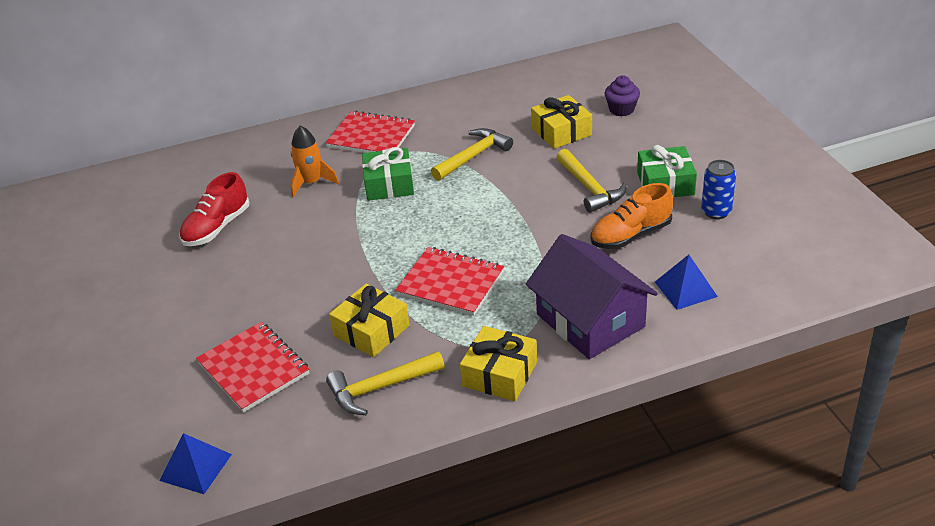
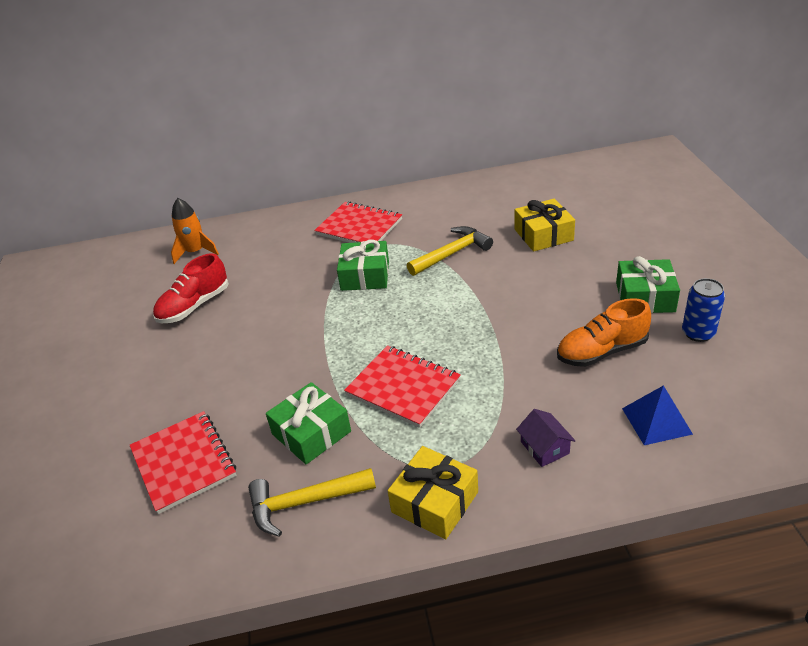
camera: 10 degrees right, 0 degrees up
(195, 467) = (92, 574): blue pyramid -> none
(311, 183) = (293, 268): orange rocket -> orange rocket (195, 252)
(371, 330) = (311, 433): yellow gift -> green gift
(589, 188) = (564, 295): yellow hammer -> none
(590, 320) = (544, 447): purple house -> purple house, size x0.41
(621, 109) = (607, 216): purple cupcake -> none

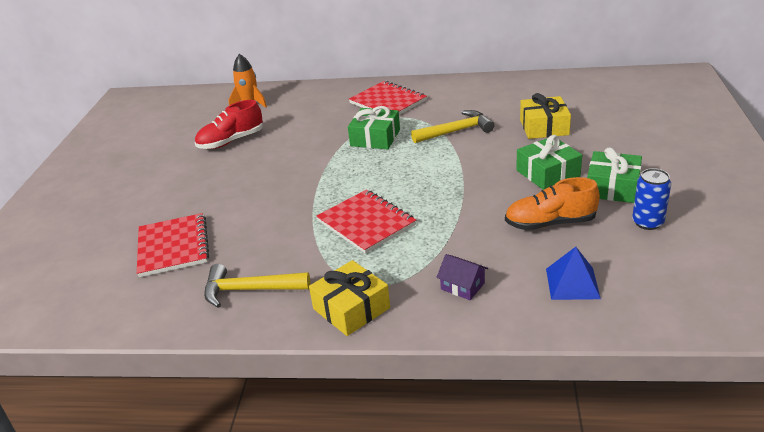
camera: 15 degrees right, 5 degrees down
(311, 433) = (278, 243): green gift -> green gift (548, 173)
(544, 447) = (462, 286): purple house -> purple house turned 45 degrees counterclockwise

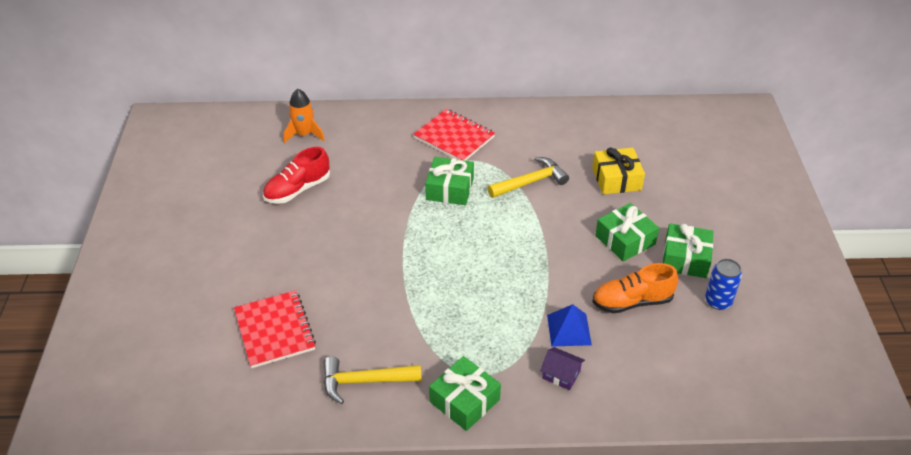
camera: 10 degrees left, 10 degrees up
(351, 308) = (464, 401): yellow gift -> green gift
(366, 223) = (460, 301): red notebook -> none
(572, 283) = (656, 370): blue pyramid -> blue pyramid (569, 330)

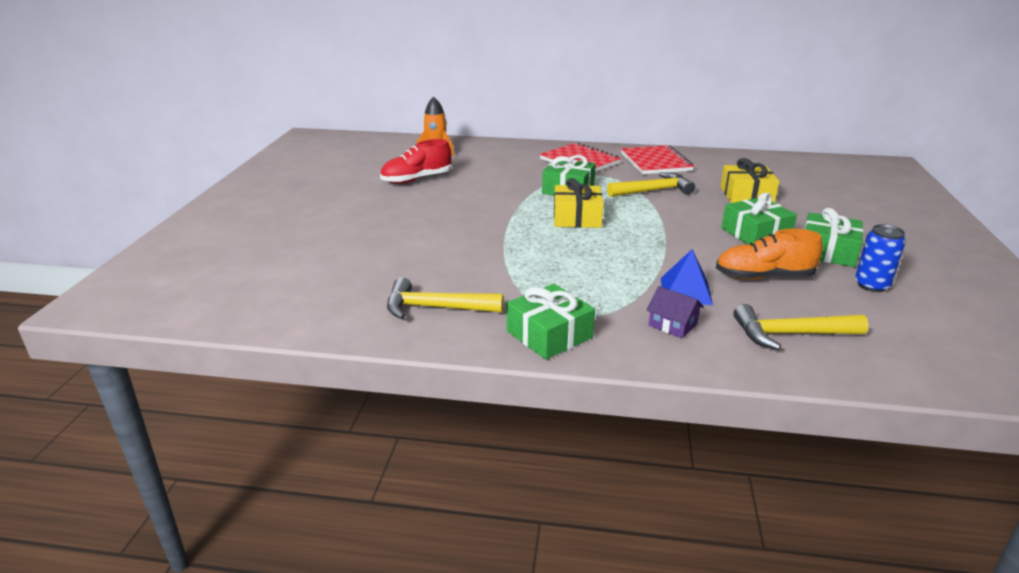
camera: 10 degrees right, 15 degrees down
(275, 330) = (353, 263): red notebook -> red notebook (655, 162)
(464, 235) = (577, 217): none -> yellow gift
(653, 372) = (791, 334): none -> yellow hammer

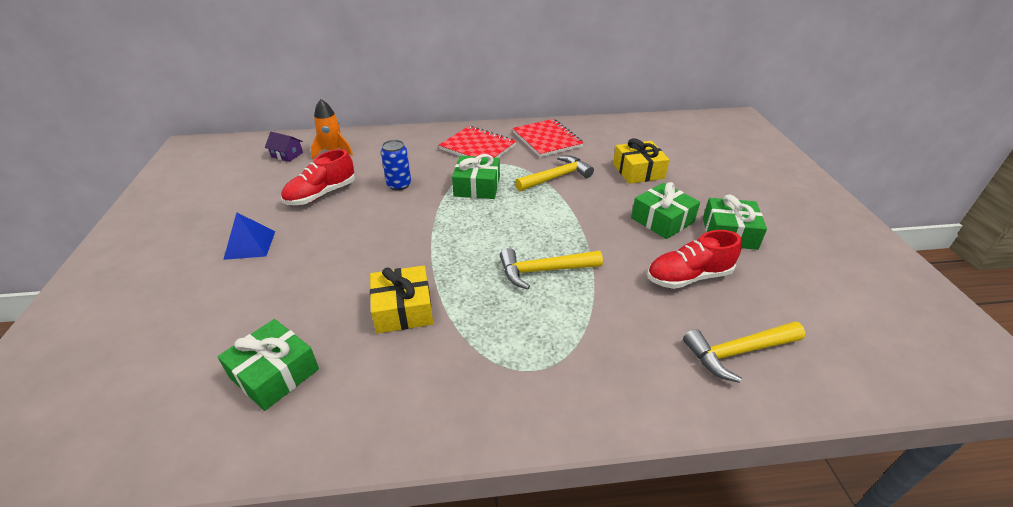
camera: 15 degrees left, 10 degrees up
(436, 308) = (385, 389): yellow hammer -> yellow hammer (544, 270)
(549, 334) = (515, 405): green gift -> green gift (274, 373)
(577, 217) = (496, 224): yellow gift -> yellow gift (403, 309)
(672, 325) = (630, 362): purple house -> purple house (287, 155)
(686, 291) = (627, 310): blue pyramid -> blue pyramid (250, 245)
(763, 277) = (688, 277): orange shoe -> red shoe
(871, 285) = (780, 271): blue can -> blue can (399, 185)

